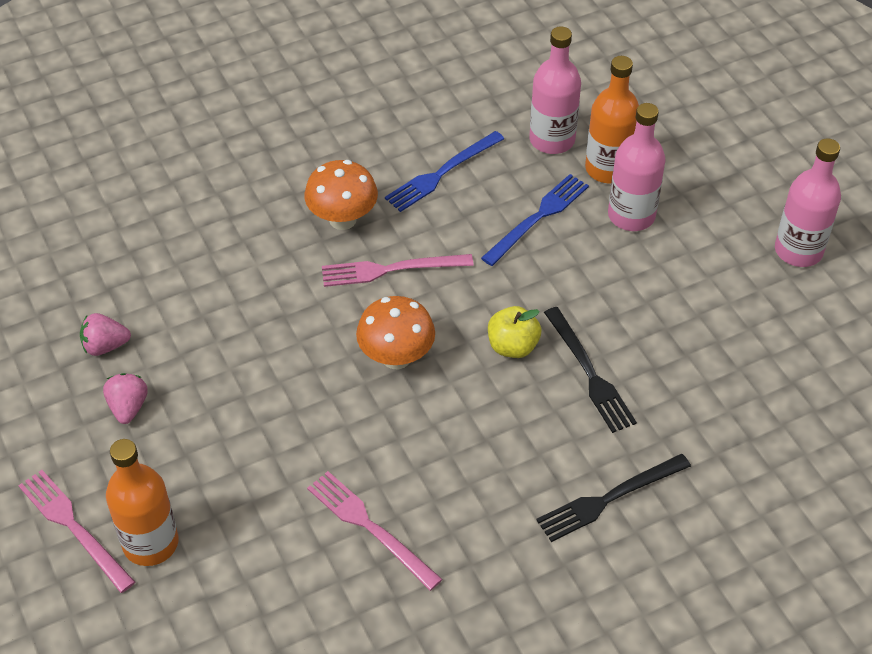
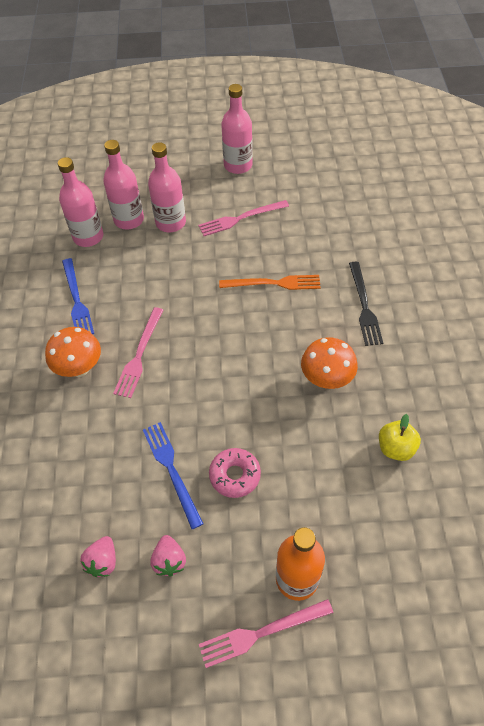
camera: 65 degrees left, 5 degrees up
(128, 407) = (169, 560): pink strawberry -> pink strawberry turned 120 degrees counterclockwise
(262, 433) = (235, 475): none -> pink donut
(370, 527) = (337, 434): pink fork -> pink fork (240, 218)
(396, 357) = (212, 376): orange mushroom -> orange mushroom (326, 379)
(512, 346) = (235, 312): yellow apple -> yellow apple (395, 448)
(538, 218) = (145, 265): blue fork -> blue fork (171, 470)
(589, 373) = (274, 283): black fork -> orange fork
(608, 169) = (129, 220): orange bottle -> pink bottle

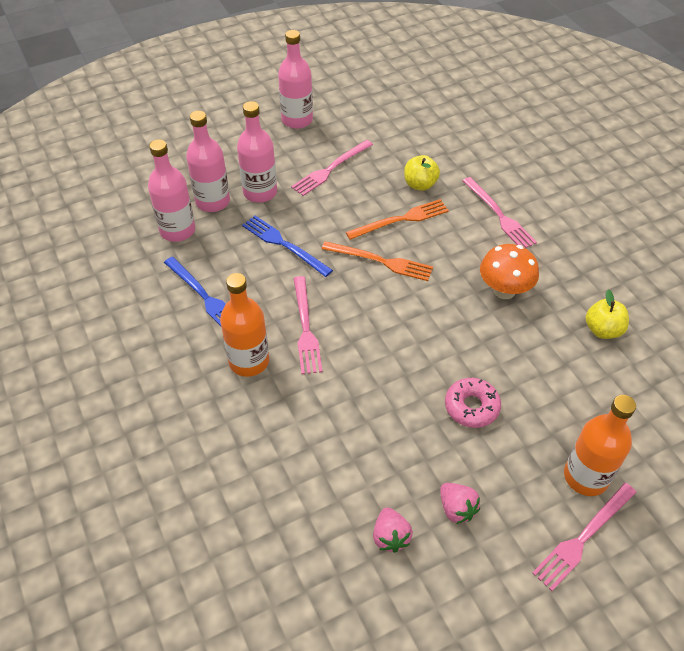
camera: 25 degrees left, 5 degrees down
(79, 368) = (249, 361): orange mushroom -> orange bottle
(171, 470) = (406, 424): blue fork -> blue fork (284, 244)
(234, 316) = (380, 261): none -> orange fork
(309, 255) = (420, 184): none -> yellow apple
(364, 306) = (499, 215): black fork -> pink fork

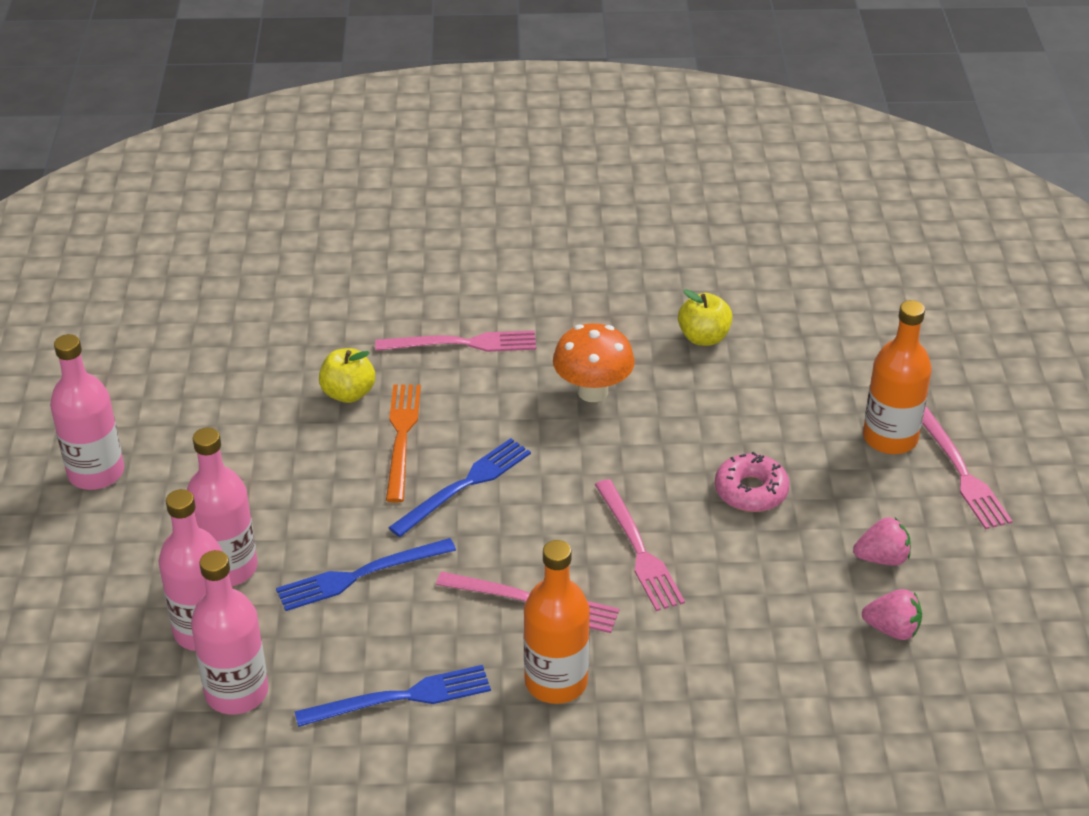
camera: 65 degrees left, 10 degrees down
(330, 169) = (241, 473): pink fork -> pink fork (638, 549)
(380, 261) = (464, 485): orange fork -> blue fork

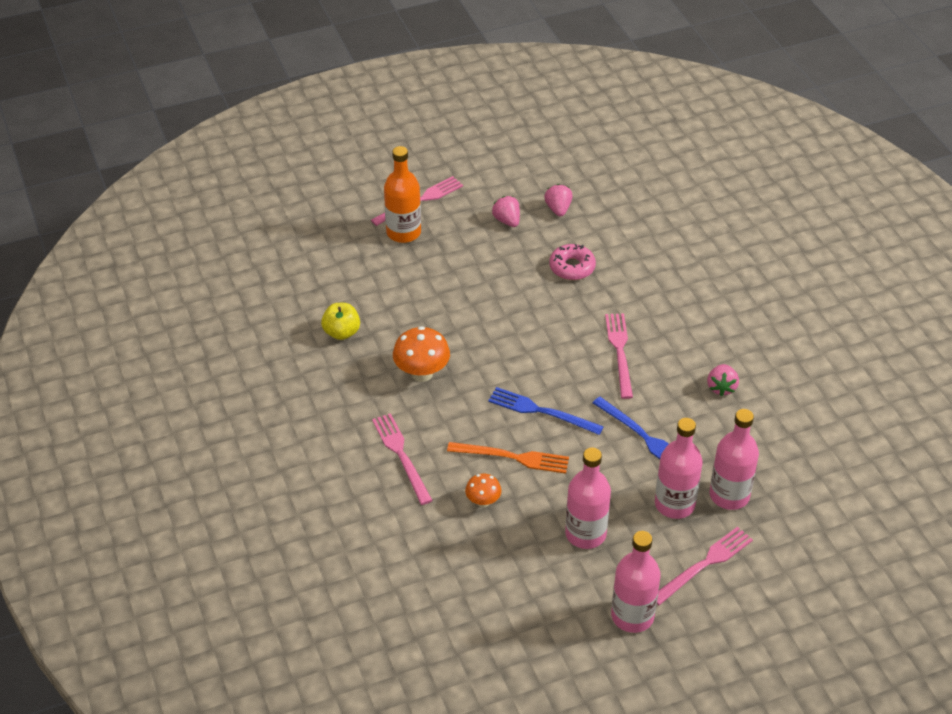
camera: 110 degrees left, 5 degrees up
(237, 692) = (763, 461): pink bottle -> pink bottle (585, 534)
(348, 393) = (483, 502): yellow apple -> orange mushroom
(401, 698) = (721, 387): blue fork -> pink strawberry
(402, 437) = (512, 457): orange fork -> orange fork turned 150 degrees counterclockwise
(556, 682) = (671, 327): orange bottle -> none
(638, 549) = (553, 318): pink fork -> pink fork (704, 564)
(751, 491) = (479, 281): pink donut -> pink donut (572, 267)

